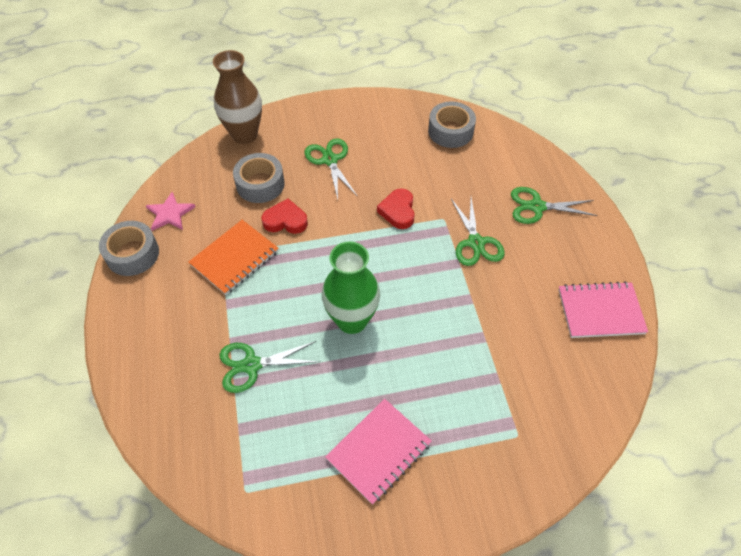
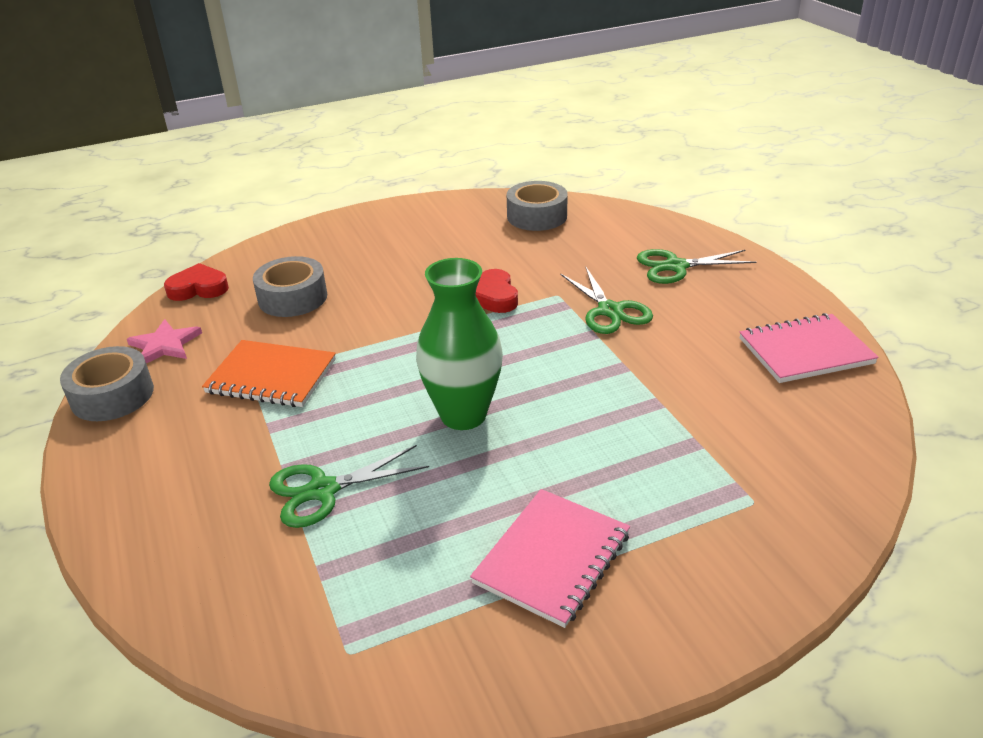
camera: 10 degrees left, 20 degrees down
(235, 258) = (271, 377): orange notebook -> orange notebook turned 75 degrees clockwise
(244, 135) = (260, 255): brown vase -> none
(285, 220) = (337, 328): red heart -> red heart (198, 288)
(330, 160) = (385, 262): green scissors -> none

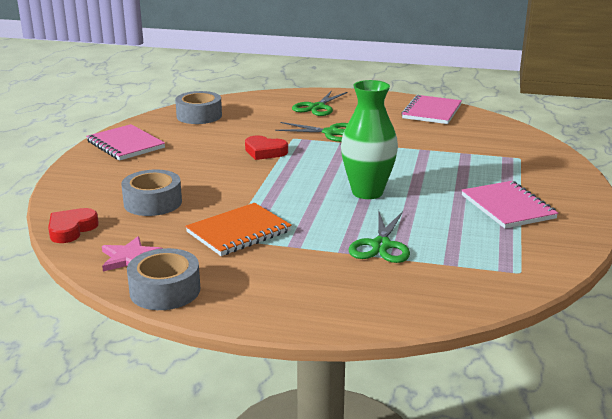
camera: 55 degrees left, 10 degrees down
(409, 219) = (125, 145): none -> pink notebook

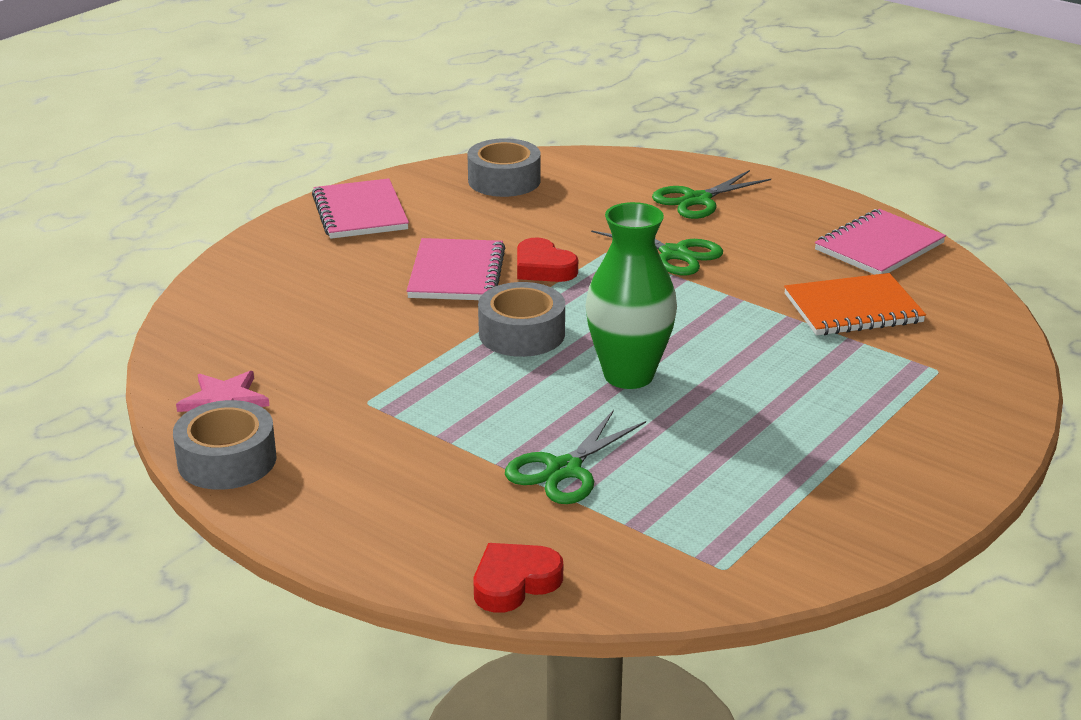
camera: 25 degrees right, 5 degrees up
(71, 229) = (187, 338): red heart -> red heart (514, 582)
(153, 202) = (319, 320): grey tape -> grey tape (522, 334)
(239, 232) = (390, 396): orange notebook -> orange notebook (853, 309)
(508, 207) = (821, 455): pink notebook -> pink notebook (456, 273)

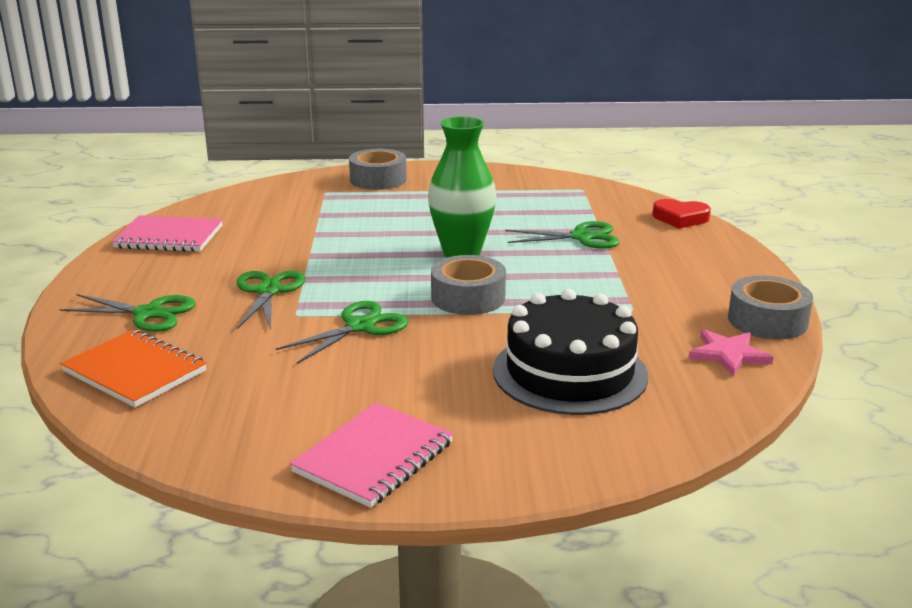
camera: 130 degrees left, 5 degrees down
(329, 317) = (570, 372): none -> black cake
(456, 273) = (421, 355): pink notebook -> none
(504, 180) = (200, 414): grey tape -> grey tape (378, 179)
(543, 268) = (360, 327): red heart -> green scissors
(853, 309) = (278, 223): orange notebook -> orange notebook (135, 371)

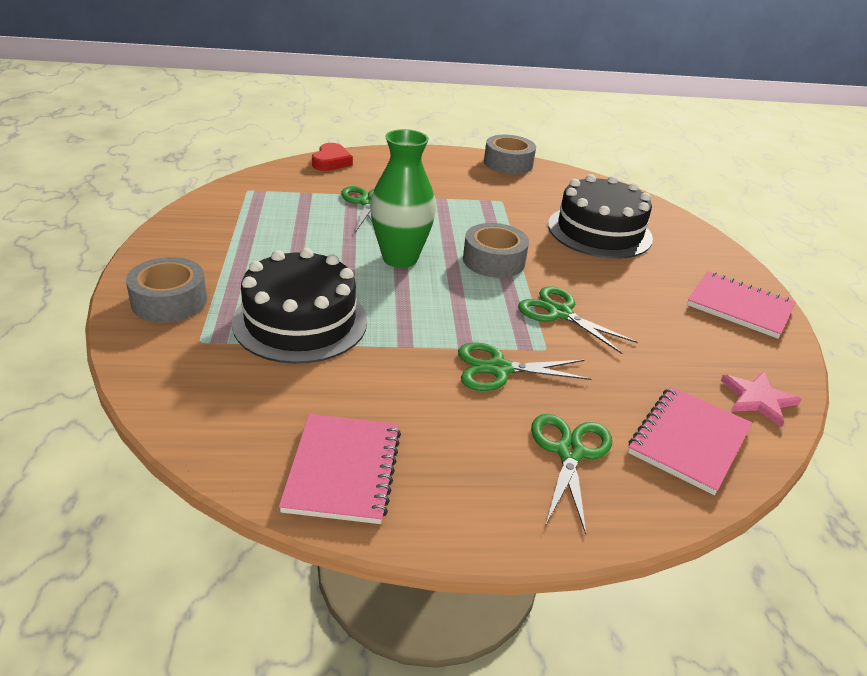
camera: 95 degrees left, 10 degrees up
(135, 371) = (688, 441): orange notebook -> pink notebook
(349, 218) = (300, 321): none -> black cake
(728, 354) = (557, 181): pink star -> pink star (758, 399)

